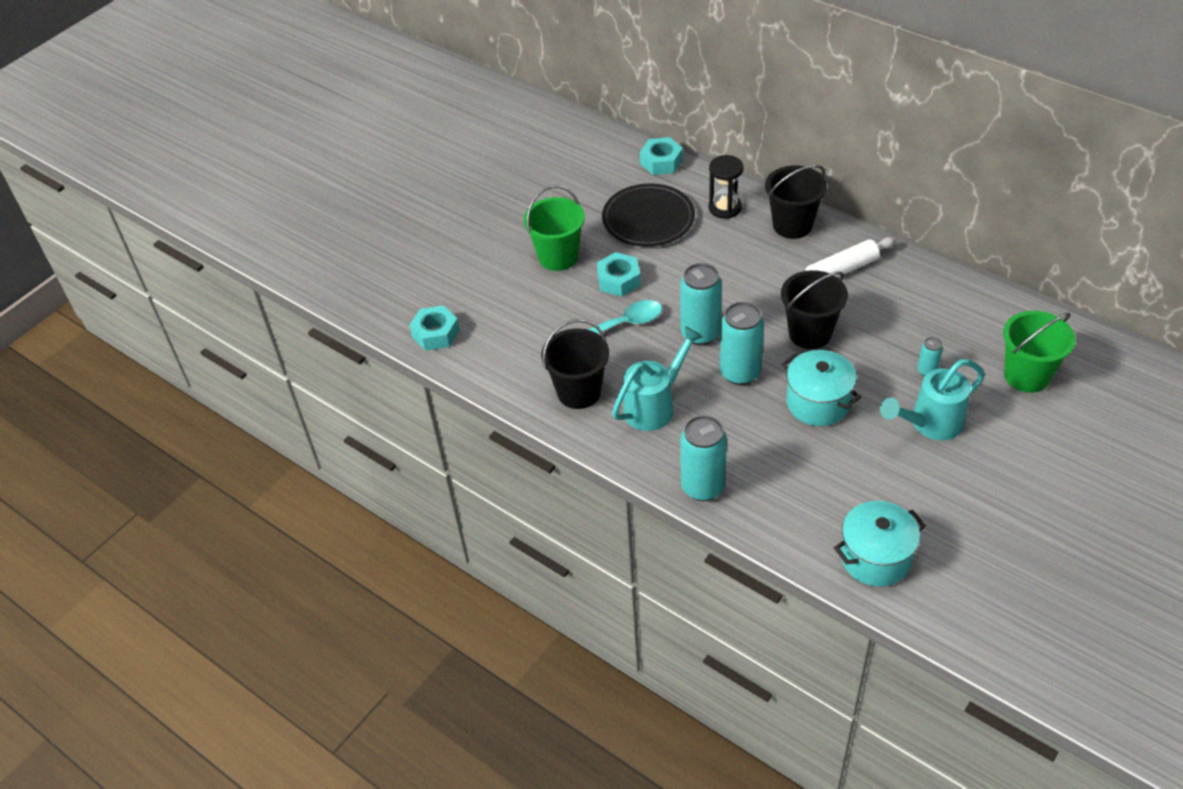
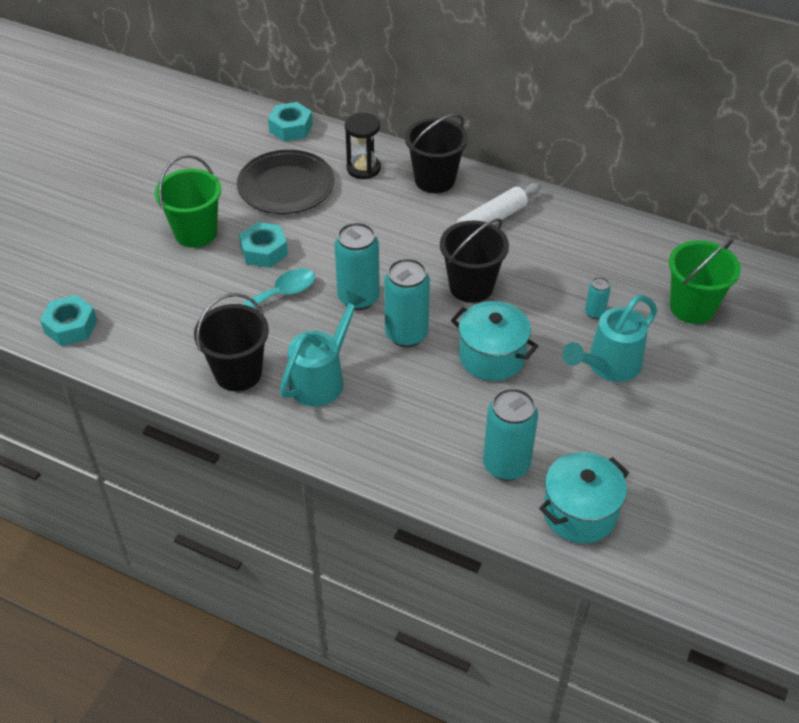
camera: 15 degrees left, 0 degrees up
(702, 487) = (387, 459): turquoise can -> turquoise can (506, 465)

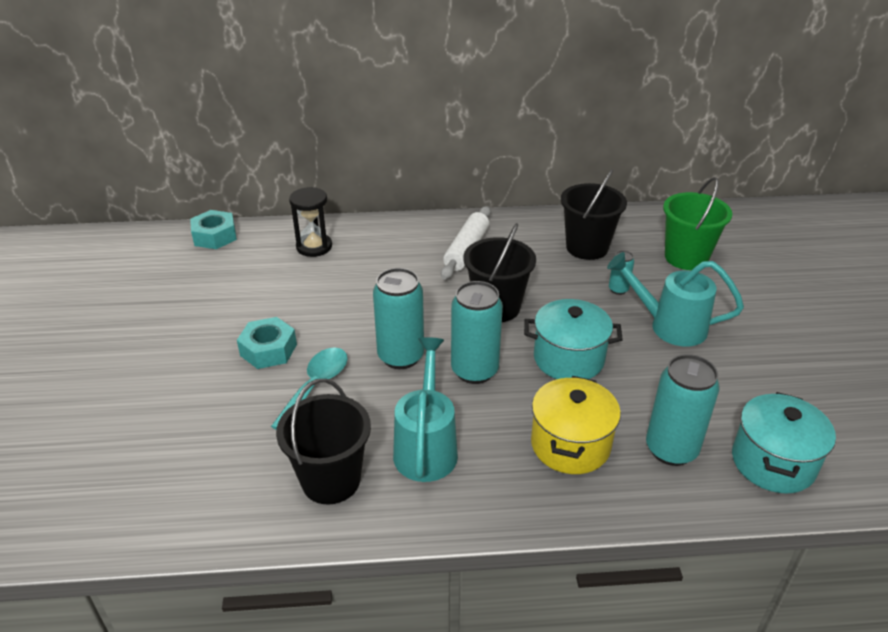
camera: 30 degrees left, 10 degrees down
(71, 326) = (84, 517): turquoise nut -> none
(195, 233) = (178, 360): green bucket -> none
(286, 186) = (247, 285): black plate -> none
(430, 425) = (570, 445): none -> yellow pot
(435, 180) = (388, 235): black bucket -> black bucket (587, 247)
(608, 365) = (670, 326): turquoise watering can -> turquoise watering can turned 90 degrees clockwise

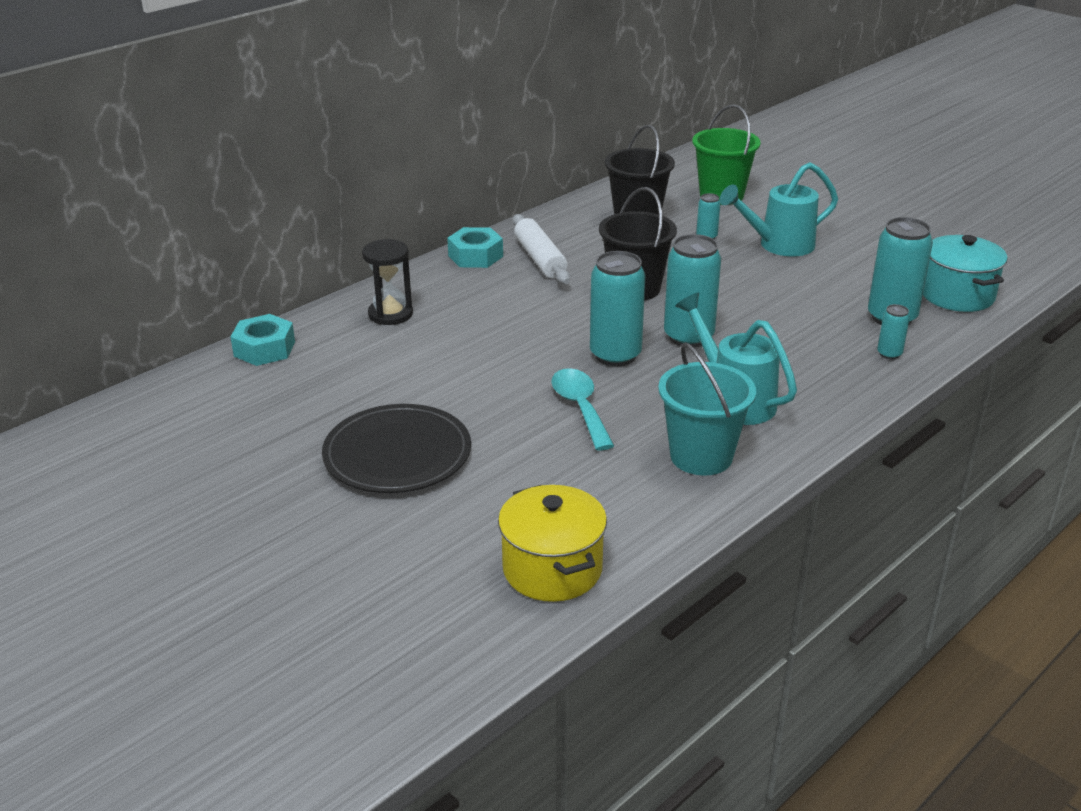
camera: 40 degrees left, 5 degrees down
(167, 353) = (397, 454): none -> black plate
(268, 350) = (492, 405): turquoise nut -> turquoise nut (475, 256)
(331, 480) = (701, 456): black bucket -> turquoise bucket
(568, 359) = (743, 297): turquoise pot -> none
(570, 445) = (827, 347): yellow pot -> yellow pot (552, 569)
(616, 483) = (889, 354): none -> turquoise can

